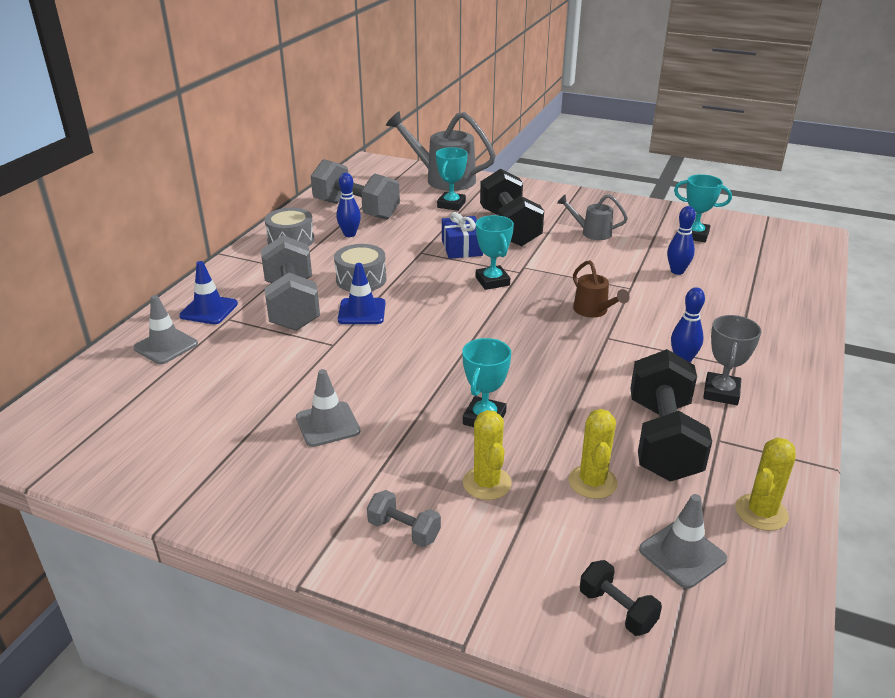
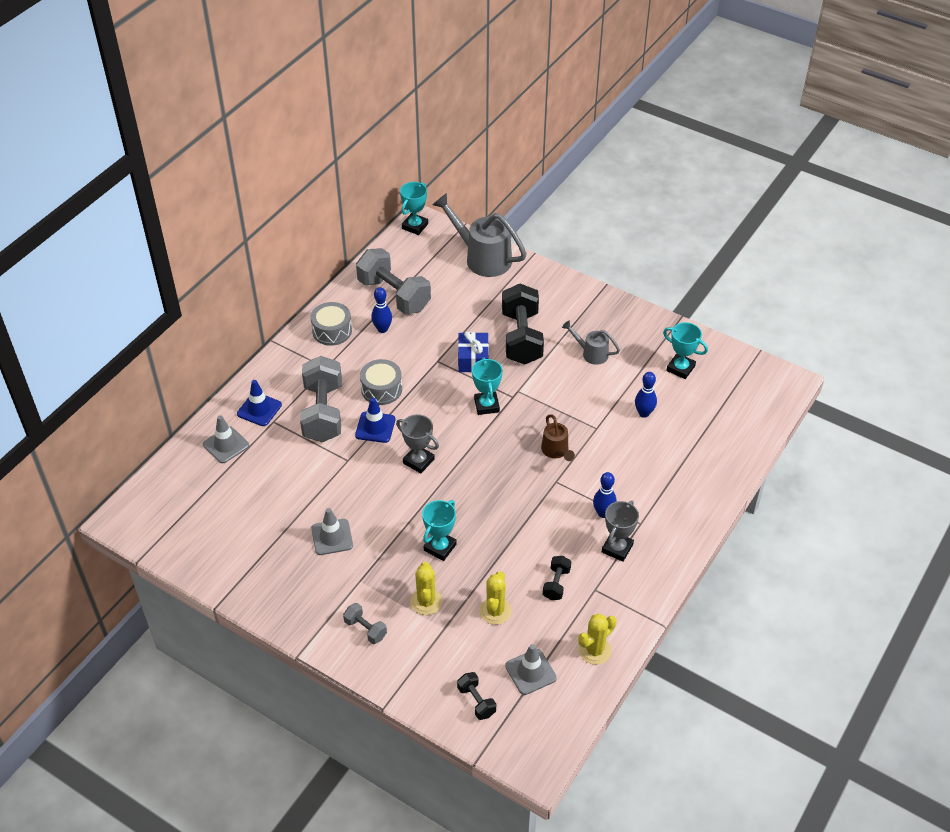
camera: 10 degrees right, 15 degrees up
(426, 336) = (418, 461): none -> grey trophy
(451, 204) = (479, 298): turquoise trophy -> turquoise trophy (415, 226)
(662, 440) = (556, 584): black dumbbell -> black dumbbell, size x0.46

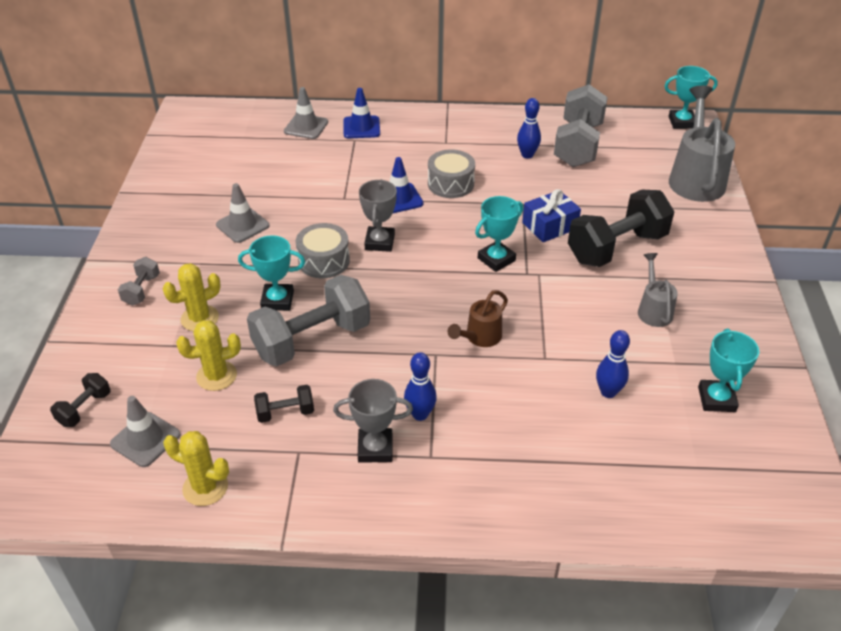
camera: 60 degrees right, 5 degrees down
(323, 413) = (389, 162): grey dumbbell -> grey dumbbell (312, 340)
(332, 331) = (493, 128): grey drum -> grey drum (324, 261)

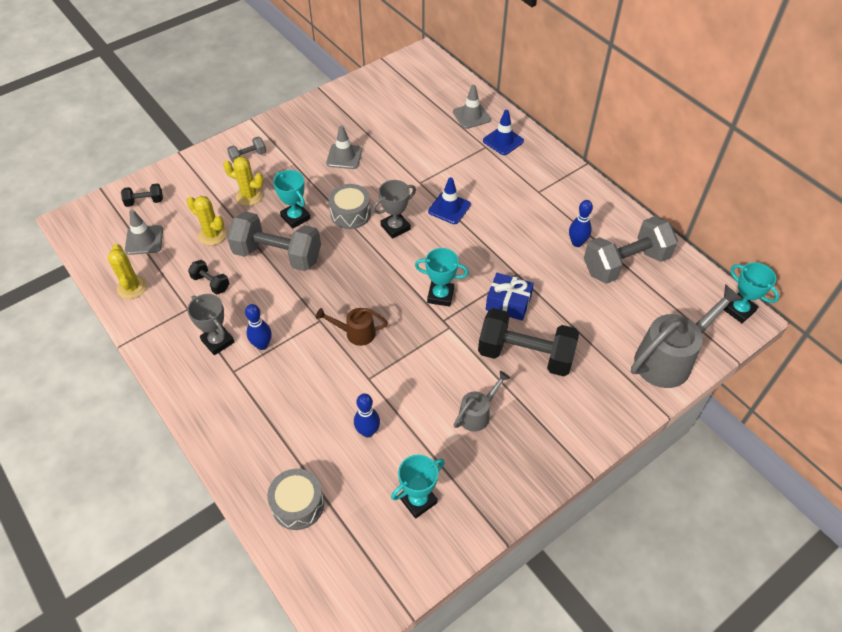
camera: 50 degrees right, 10 degrees up
(450, 184) = (494, 223): grey drum -> grey drum (298, 504)

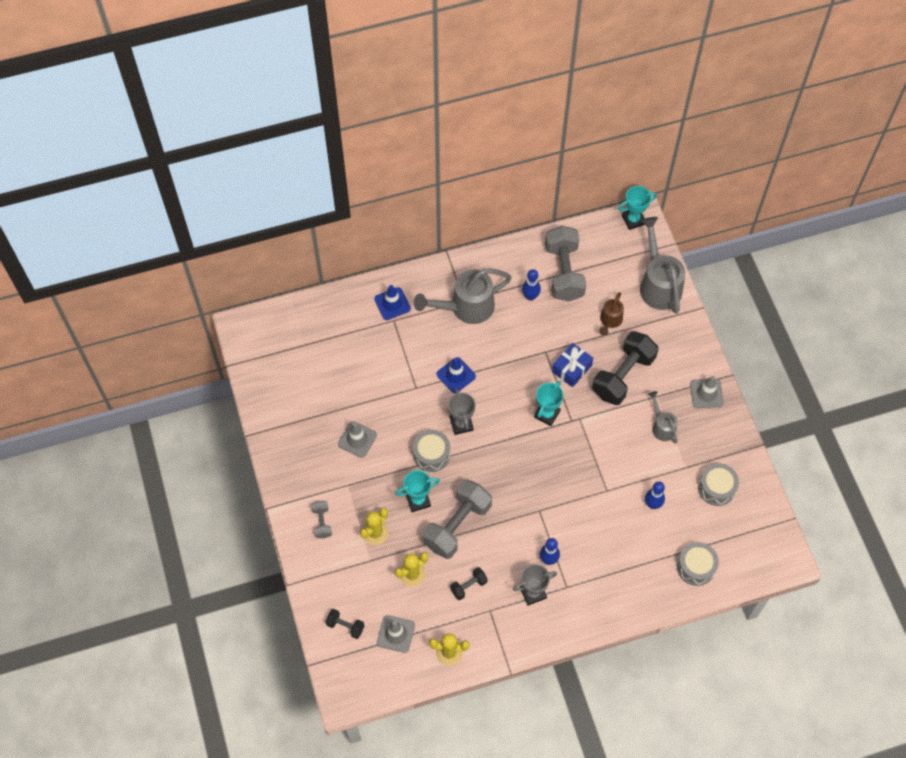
camera: 70 degrees left, 10 degrees up
(144, 201) = (345, 626): black dumbbell -> black dumbbell turned 75 degrees counterclockwise
(355, 333) = (561, 487): brown watering can -> brown watering can (610, 321)
(418, 500) = (716, 488): turquoise trophy -> grey drum
(471, 116) = (348, 317): grey traffic cone -> grey traffic cone (706, 393)
(531, 195) = (466, 307): none -> grey watering can

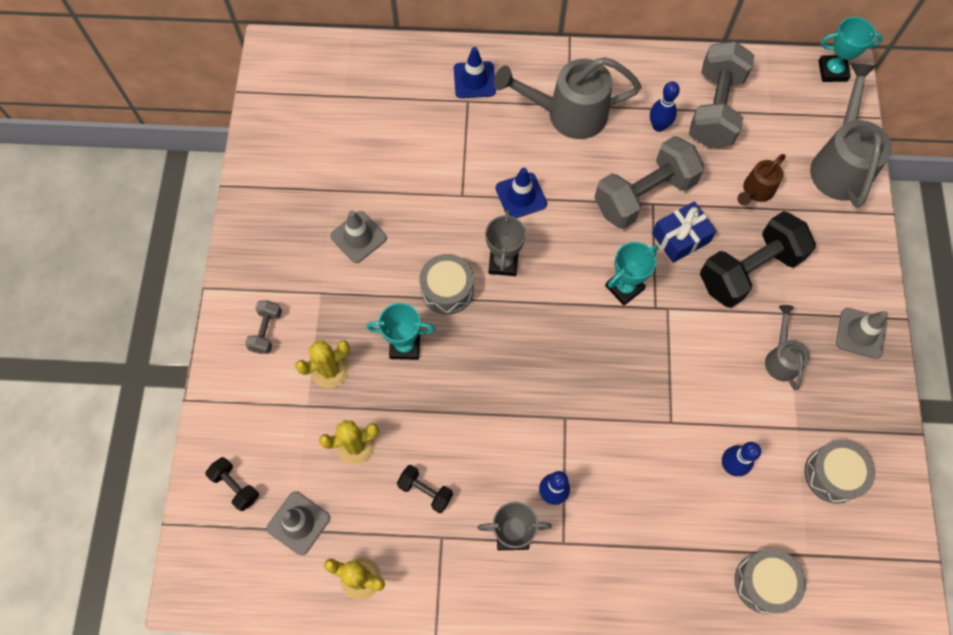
camera: 20 degrees right, 5 degrees up
(457, 525) = (443, 399): grey dumbbell -> grey dumbbell (644, 195)
(468, 586) = (425, 491): black dumbbell -> black dumbbell turned 45 degrees clockwise

